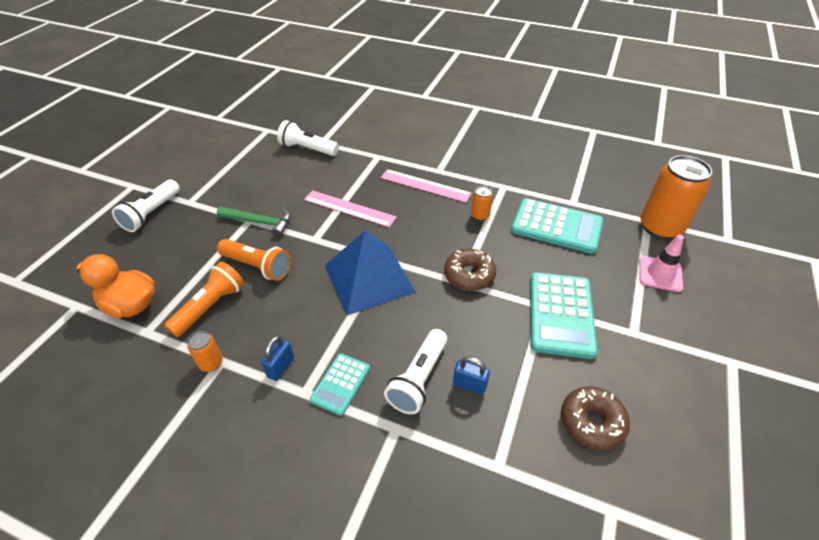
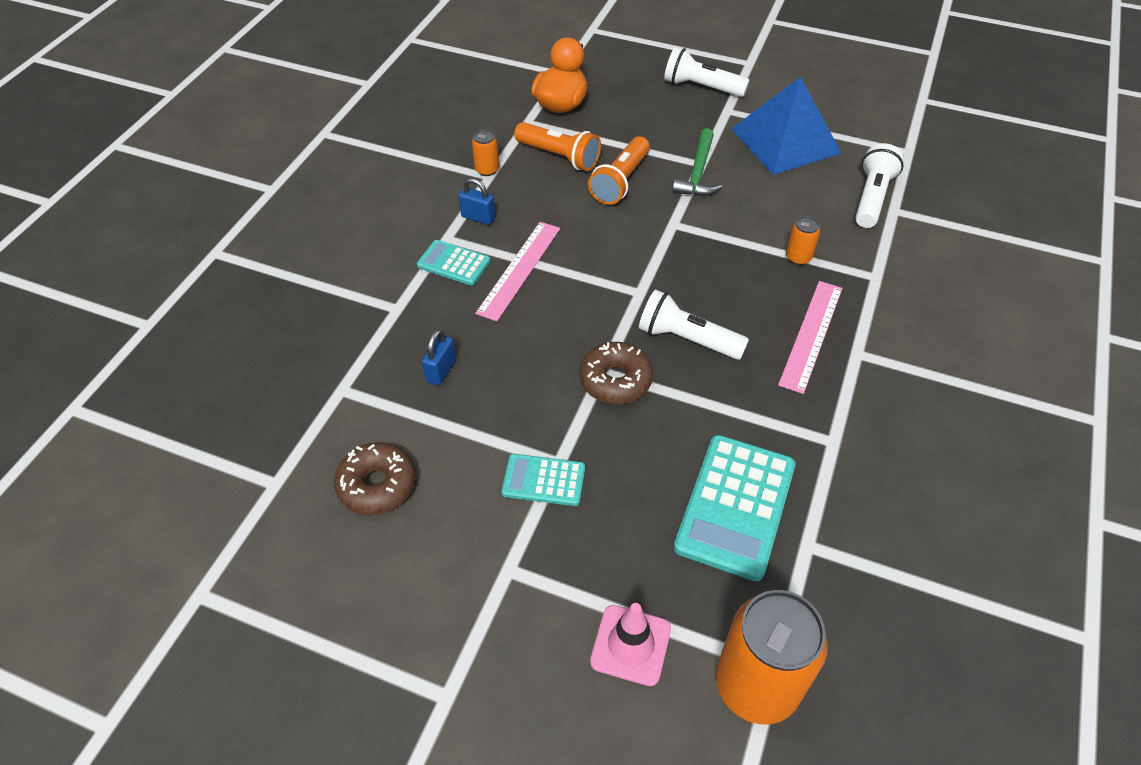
camera: 90 degrees right, 5 degrees up
(349, 208) = (739, 252): pink ruler -> pink ruler (519, 269)
(369, 278) = (606, 278): blue pyramid -> blue pyramid (785, 141)
(418, 379) = (453, 326): white flashlight -> white flashlight (687, 339)
(480, 216) = (747, 402): orange can -> orange can (798, 257)
(560, 314) = (543, 480): turquoise calculator -> turquoise calculator, size x0.56

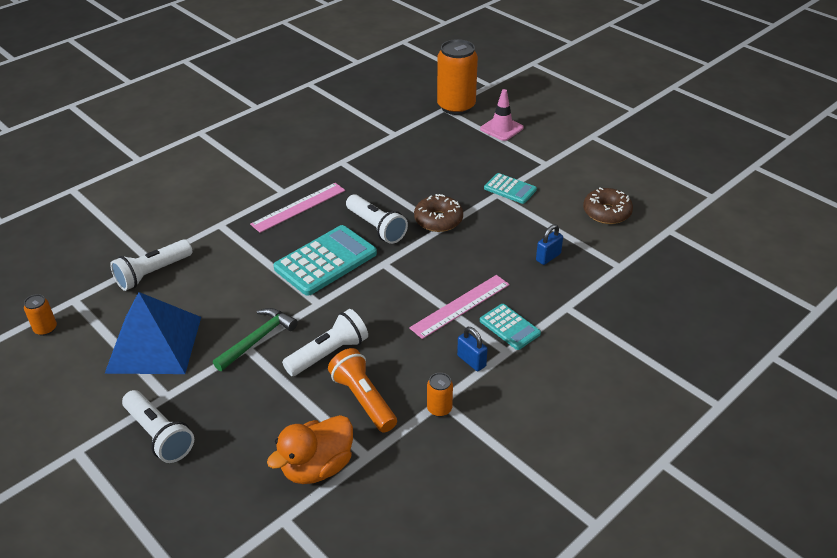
camera: 155 degrees left, 10 degrees down
(620, 182) = (329, 353): orange flashlight -> white flashlight
(735, 506) = (416, 154): turquoise calculator -> turquoise calculator (325, 261)
(798, 257) = (255, 251): orange can -> orange can (45, 329)

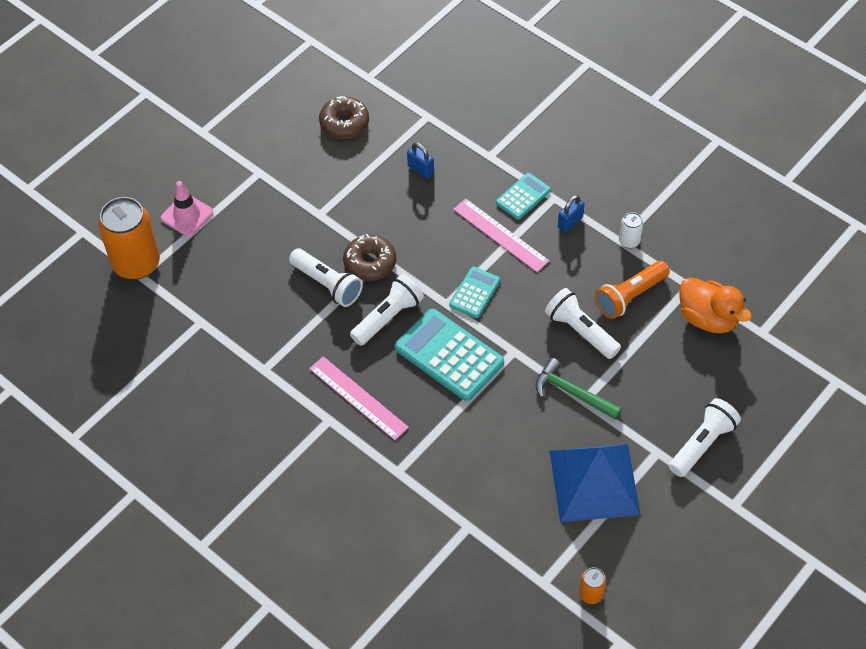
camera: 95 degrees left, 15 degrees up
(152, 273) = (490, 517): white flashlight -> white flashlight (327, 284)
(439, 409) = (629, 241): orange can -> white can
(510, 189) = (309, 203): turquoise calculator -> turquoise calculator (474, 293)

